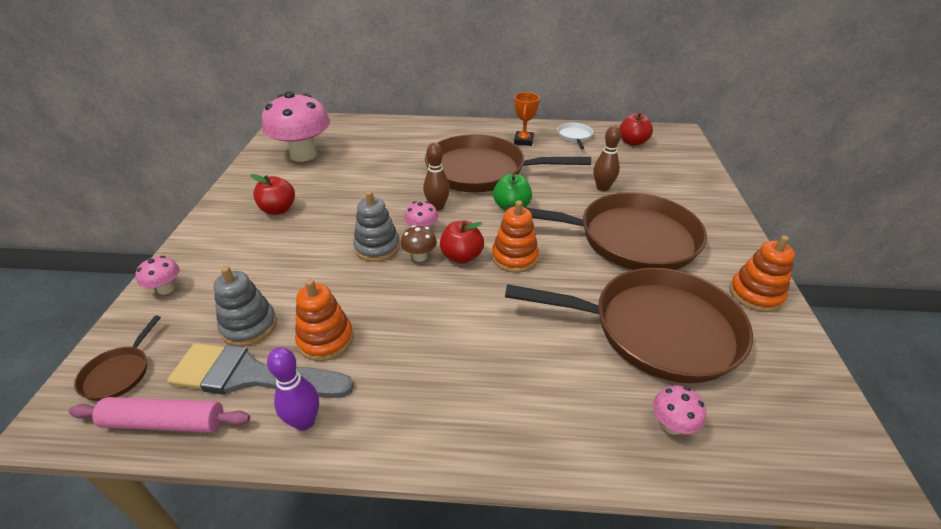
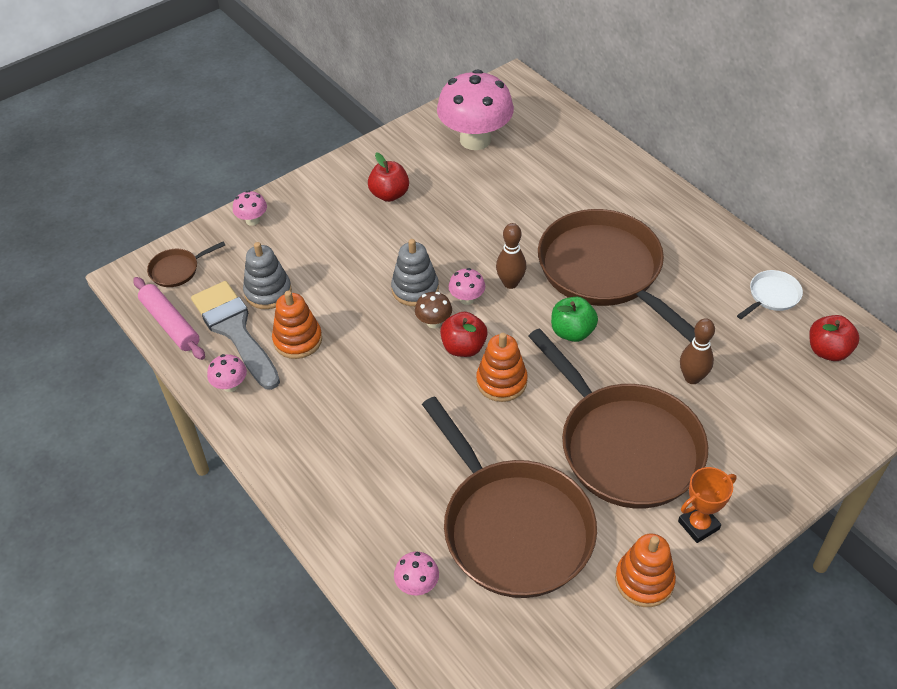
camera: 50 degrees right, 10 degrees up
(304, 421) = (230, 385): purple bowling pin -> pink mushroom
(523, 141) = (704, 263): orange trophy -> orange trophy (698, 525)

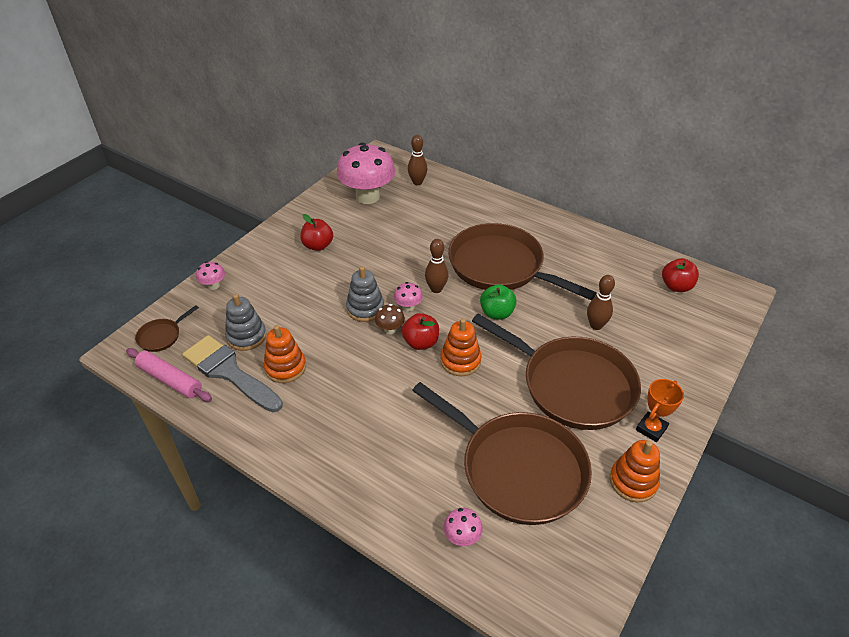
camera: 20 degrees left, 5 degrees down
(230, 385) = (241, 416): pink mushroom -> none
(546, 131) = (417, 182): none -> brown bowling pin
(772, 296) = (622, 259): white pan -> none

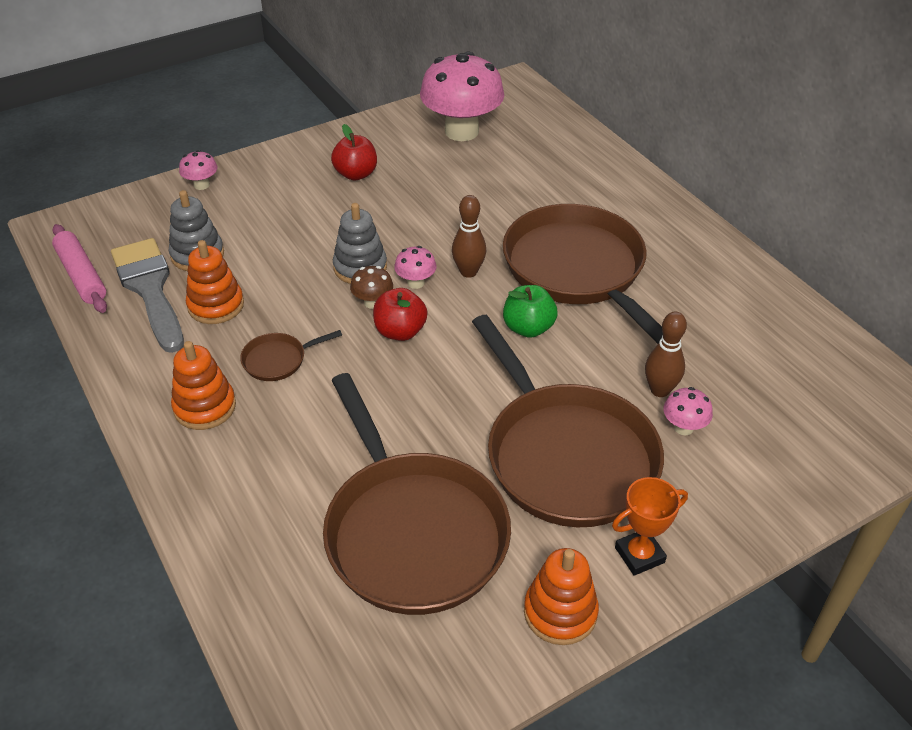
camera: 25 degrees right, 0 degrees up
(161, 336) = (106, 224): brown pan -> brown pan (278, 360)
(417, 182) = (541, 130): brown bowling pin -> none
(460, 361) = (435, 371): orange stacking toy -> orange stacking toy (205, 407)
(462, 537) = (281, 584): pink mushroom -> pink mushroom (683, 427)
(676, 286) = (827, 378): red apple -> none

